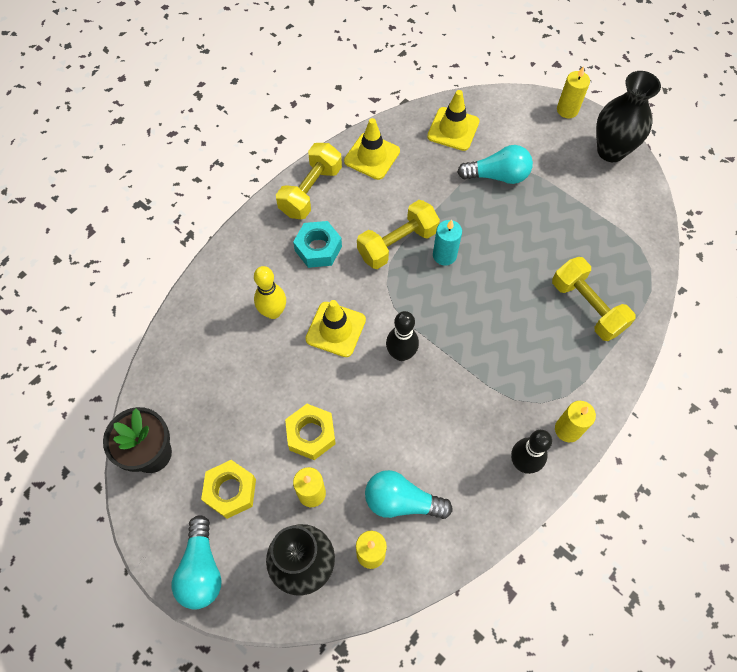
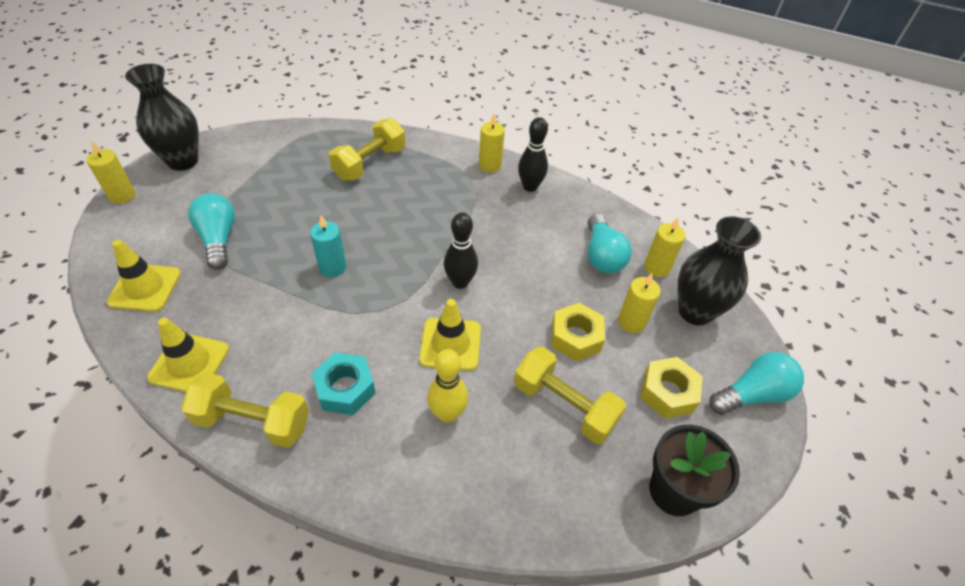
camera: 110 degrees left, 15 degrees down
(397, 244) = (325, 310): yellow dumbbell -> yellow dumbbell (564, 405)

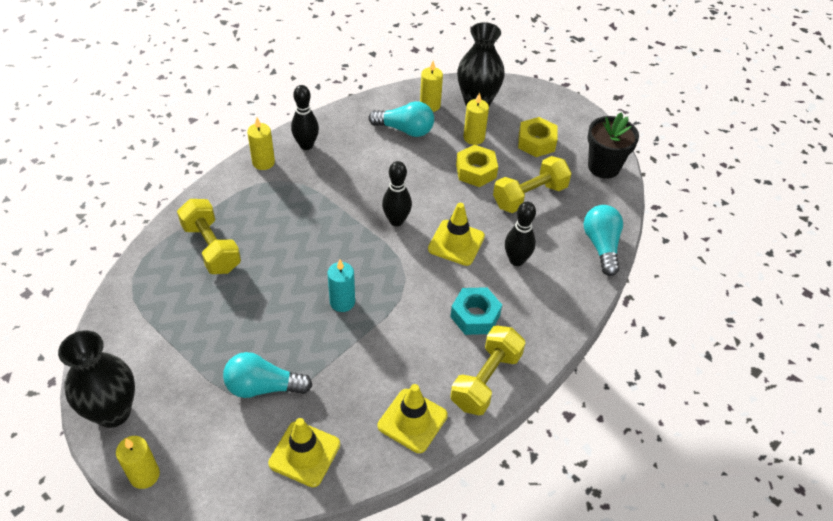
camera: 70 degrees left, 0 degrees up
(447, 414) = (516, 260): yellow bowling pin -> black bowling pin
(752, 394) = (550, 105): turquoise light bulb -> turquoise light bulb (601, 246)

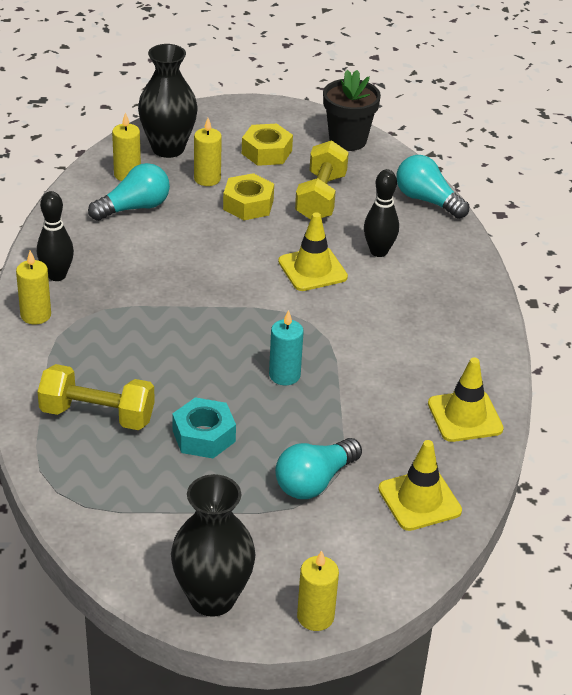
camera: 45 degrees left, 10 degrees down
(396, 221) = (237, 285): black bowling pin -> none
(475, 316) = (405, 312): turquoise nut -> turquoise nut (204, 436)
(486, 380) = (477, 350): yellow dumbbell -> none

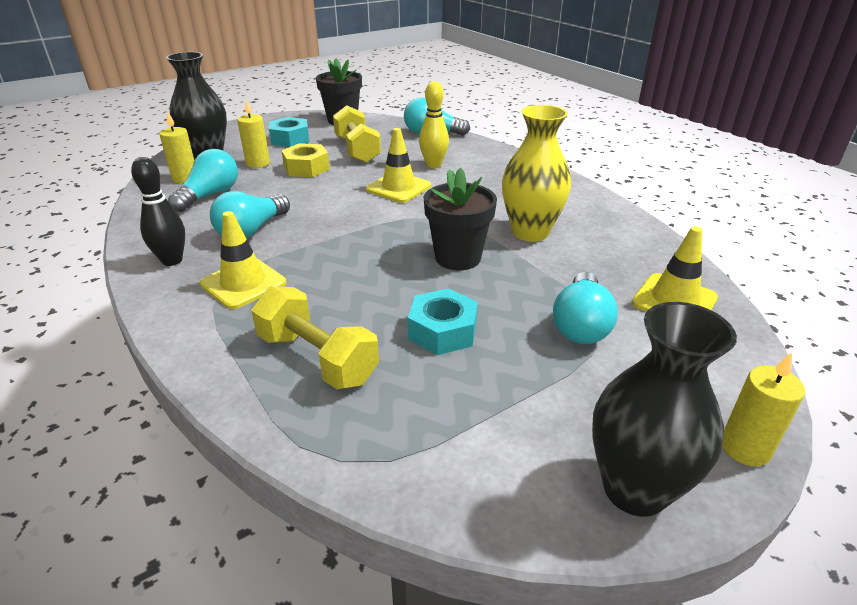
camera: 30 degrees left, 5 degrees down
(36, 315) = (173, 298): yellow candle -> none
(97, 415) = (317, 358): yellow dumbbell -> yellow dumbbell turned 60 degrees clockwise
(139, 268) = (251, 230): none -> turquoise light bulb
(266, 152) = (290, 139): yellow nut -> turquoise nut
(284, 375) = (458, 258): turquoise candle -> black flower pot
(378, 251) = (433, 165): black bowling pin -> yellow bowling pin
(379, 377) = (530, 232): none -> yellow vase
(465, 416) = (620, 233): yellow traffic cone -> yellow traffic cone (243, 283)

